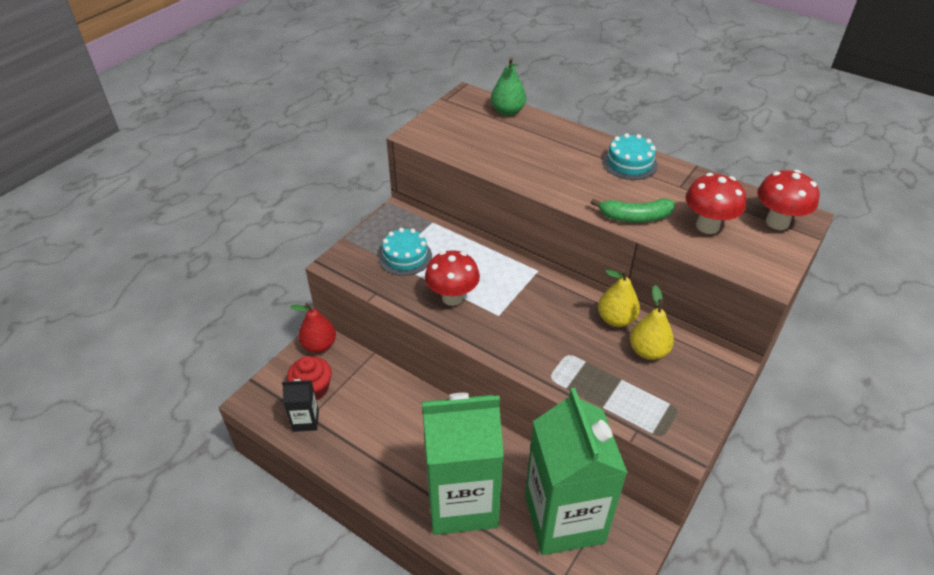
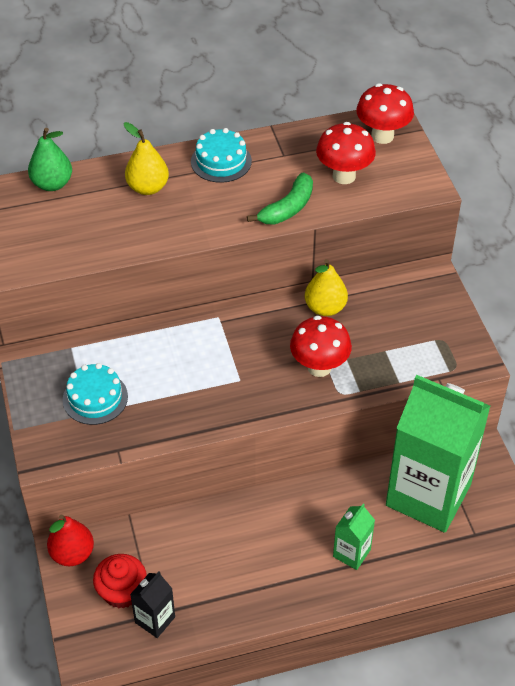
camera: 50 degrees left, 5 degrees up
(452, 297) = (185, 397): red mushroom -> red mushroom (319, 367)
(462, 501) = (351, 553): green carton -> green carton, size x0.41
(648, 351) = (375, 314): yellow pear -> yellow pear (148, 188)

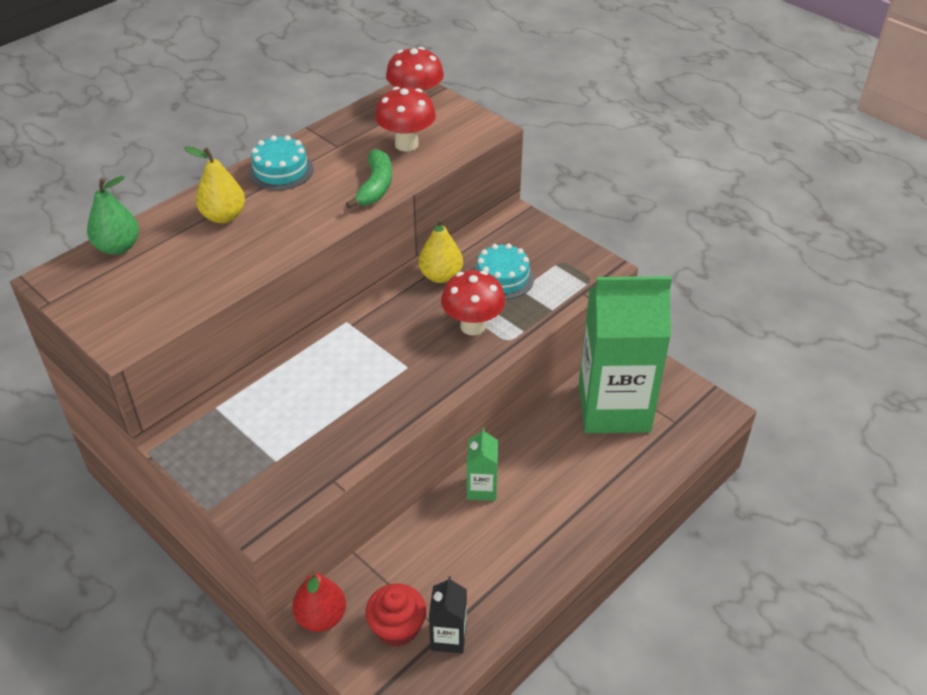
camera: 30 degrees left, 5 degrees down
(95, 398) = (274, 443): turquoise cake -> turquoise cake (502, 277)
(351, 553) = (585, 487): green carton -> green carton (482, 488)

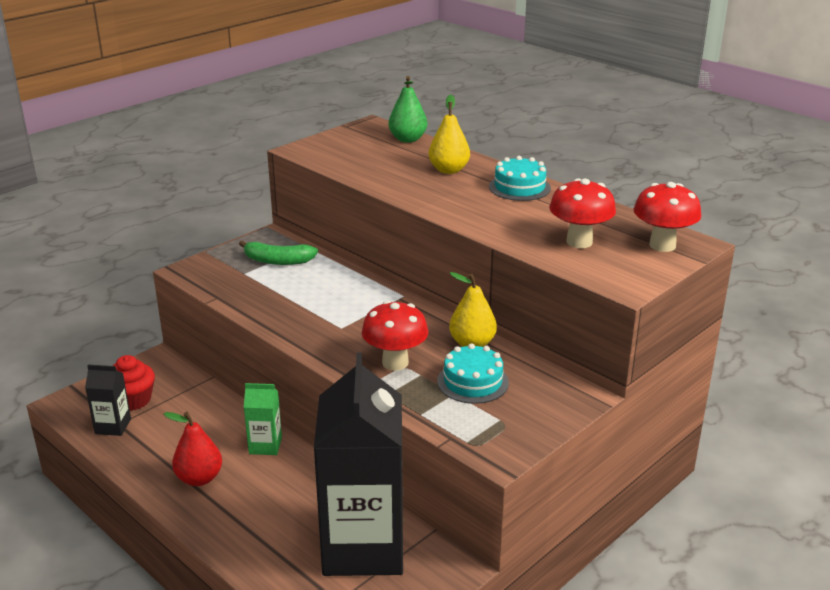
camera: 90 degrees right, 15 degrees down
(321, 617) = (156, 364): red pear -> red pear (199, 478)
(375, 186) = (501, 229): green banana -> green banana (277, 261)
(614, 408) = (363, 547): green carton -> black carton

